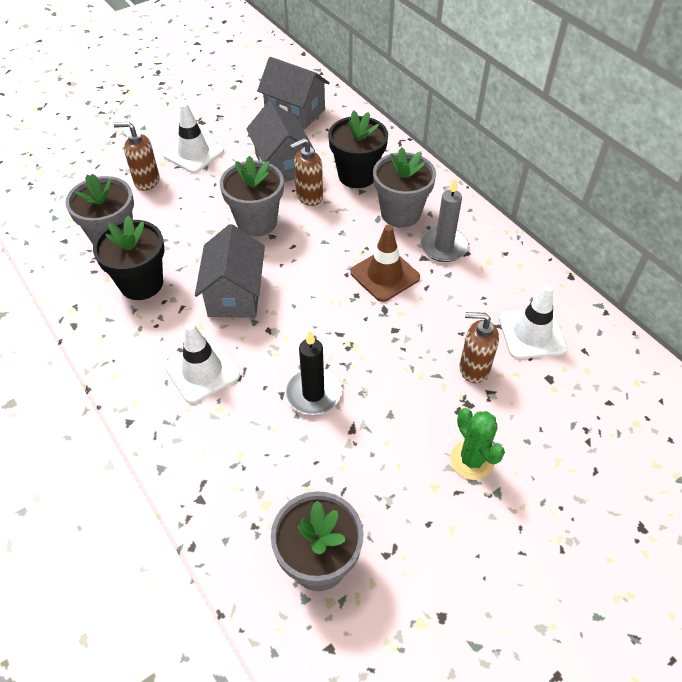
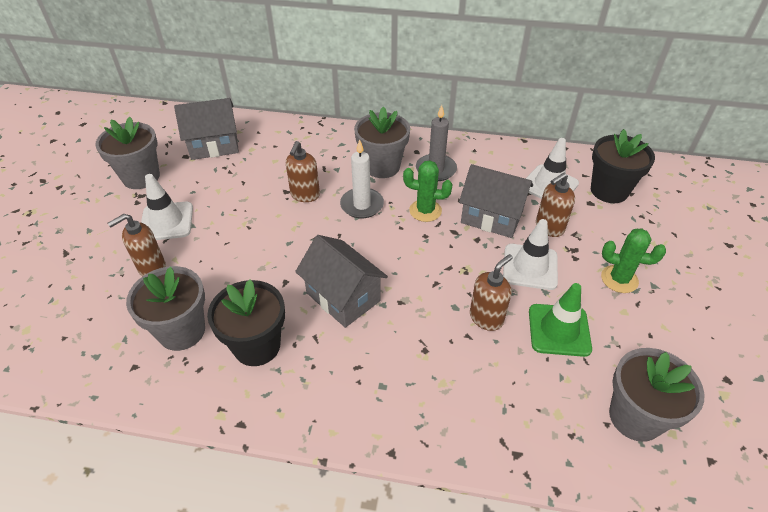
camera: 45 degrees left, 5 degrees down
(202, 371) = (394, 367): white traffic cone -> white traffic cone (530, 267)
(257, 222) = (290, 237): grey flower pot -> grey flower pot (141, 177)
(282, 165) = (254, 186): grey house -> grey house (491, 217)
(313, 393) = (486, 318): black candle -> brown soap dispenser
(341, 234) = (362, 205): none -> white candle
(356, 451) = (559, 330): none -> green traffic cone
(357, 175) = (320, 161): black flower pot -> black flower pot (609, 191)
(385, 275) = (425, 211): brown traffic cone -> green cactus

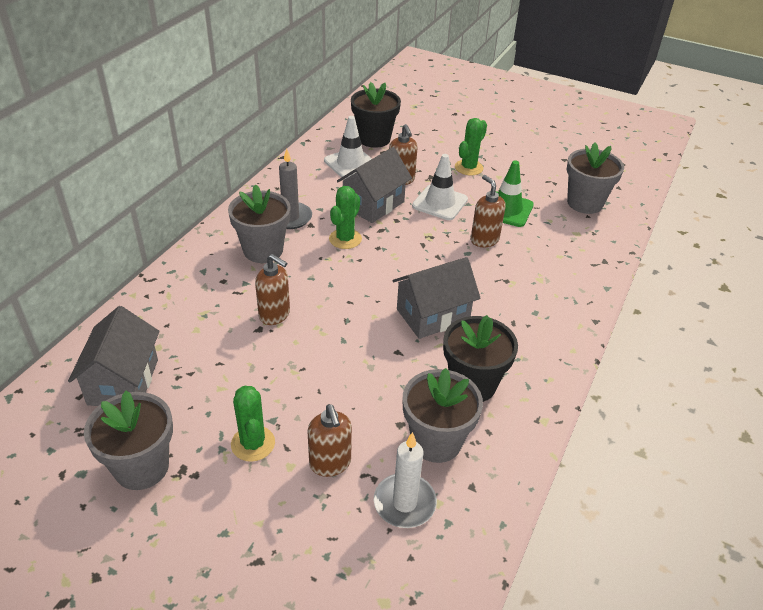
camera: 75 degrees left, 5 degrees down
(167, 221) = (253, 443): white traffic cone -> green cactus
(362, 205) = (314, 277): white candle -> white candle (404, 503)

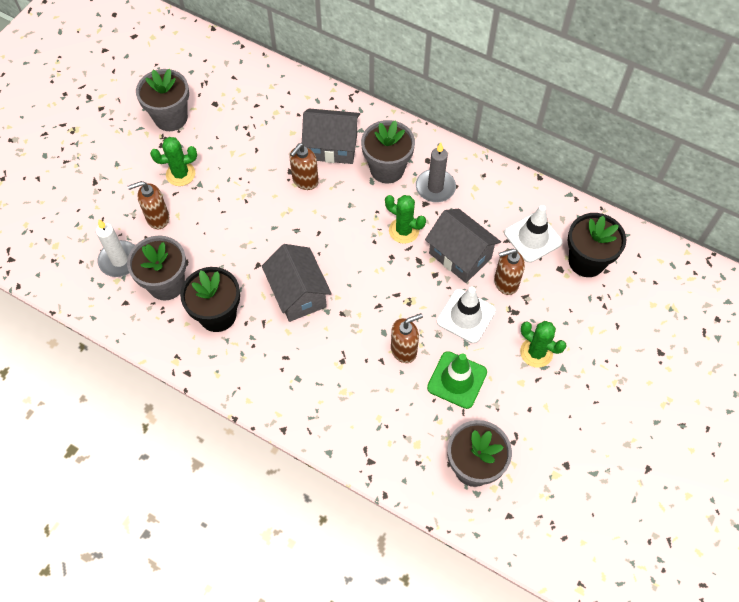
camera: 95 degrees right, 20 degrees up
(123, 382) = (243, 98): grey house -> grey house (332, 147)

